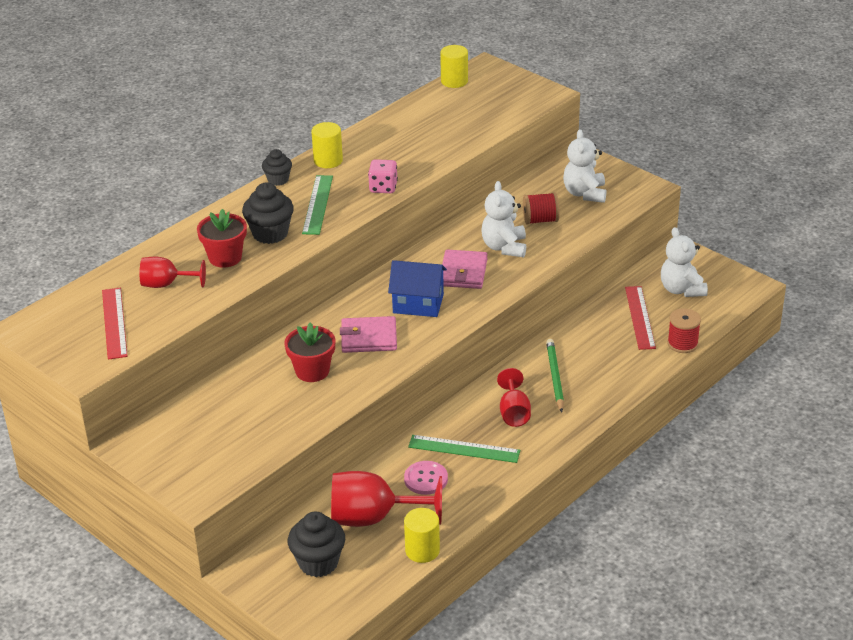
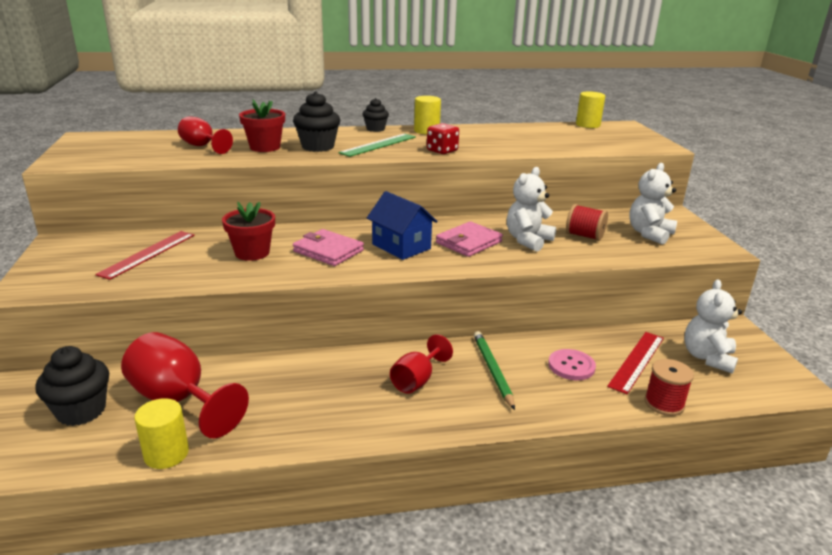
camera: 35 degrees right, 10 degrees down
(114, 323) = (131, 151): red ruler -> red ruler (148, 254)
(383, 187) = (442, 151): pink dice -> red dice
(426, 479) = (266, 393): pink button -> pink button (571, 366)
(464, 449) = (333, 386): green ruler -> none
(555, 377) = (493, 370): green pencil -> green pencil turned 45 degrees counterclockwise

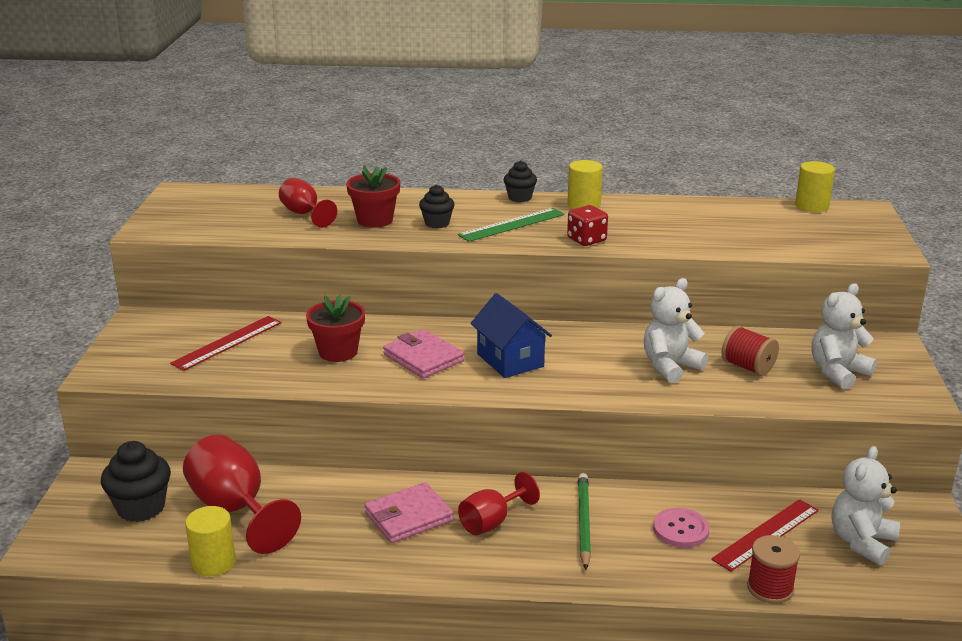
camera: 15 degrees right, 0 degrees up
(318, 147) = (437, 223): black cupcake -> black cupcake, size x0.62
(469, 242) = (594, 362): pink wallet -> pink wallet (409, 517)

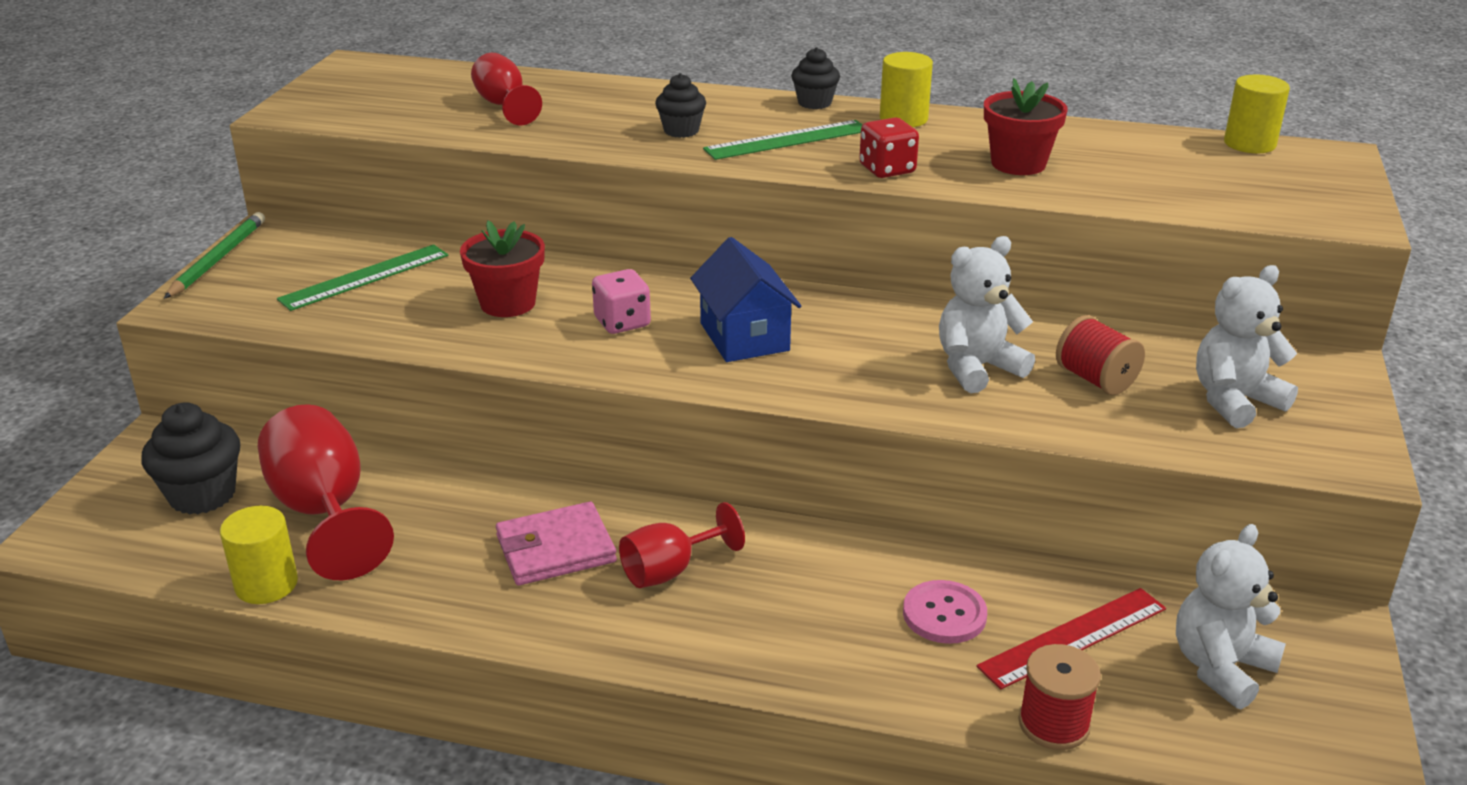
camera: 10 degrees right, 5 degrees up
(227, 343) = (365, 277): red ruler -> green ruler
(375, 220) = (596, 120): red flower pot -> red flower pot (1018, 164)
(423, 358) = (622, 322): pink wallet -> pink dice
(584, 522) = (803, 586): green pencil -> green pencil (218, 259)

